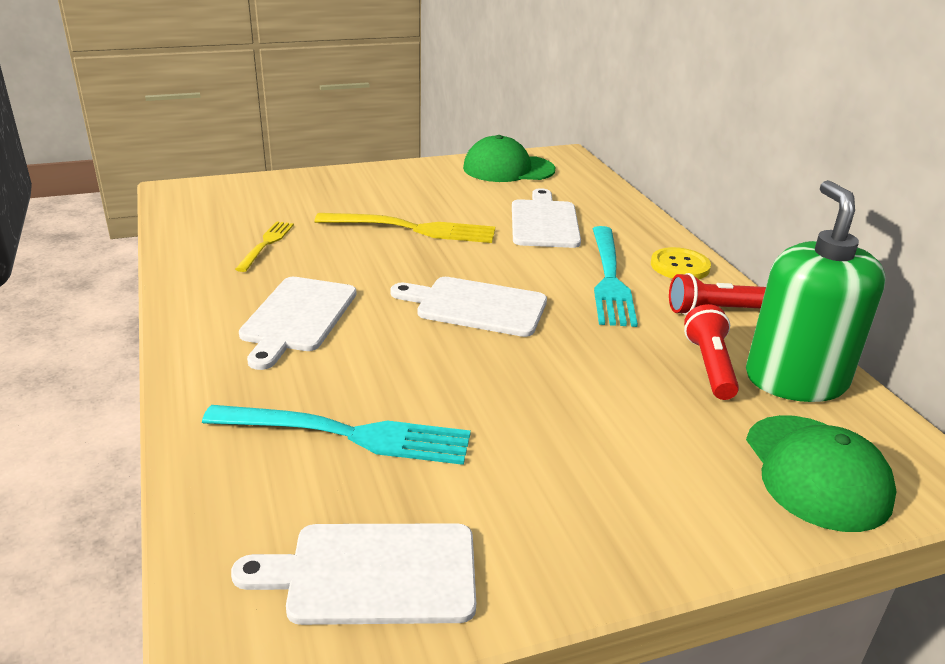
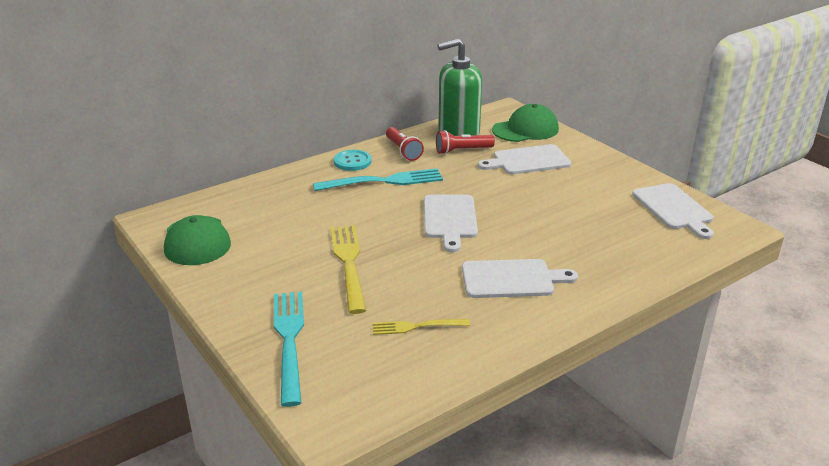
camera: 105 degrees left, 0 degrees up
(347, 434) = (603, 233): turquoise fork -> turquoise fork (289, 341)
(544, 222) = (307, 211): white cutting board -> white cutting board (528, 161)
(680, 266) = (352, 161): yellow button -> turquoise button

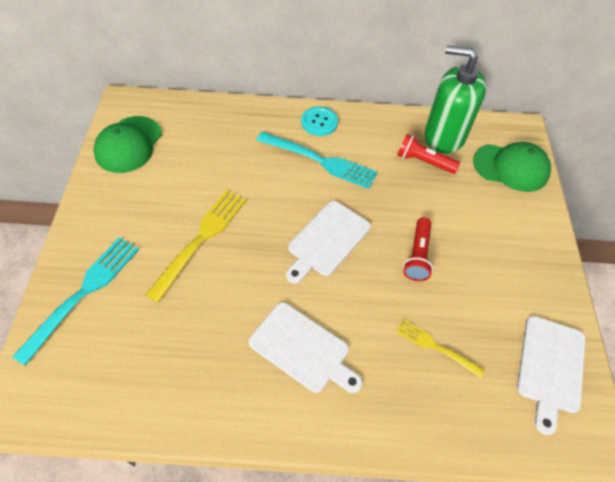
camera: 35 degrees right, 25 degrees up
(403, 151) = (372, 132): red flashlight -> red flashlight (417, 255)
(416, 326) = (177, 347): yellow fork -> yellow fork (436, 347)
(528, 161) = (470, 210): white cutting board -> none

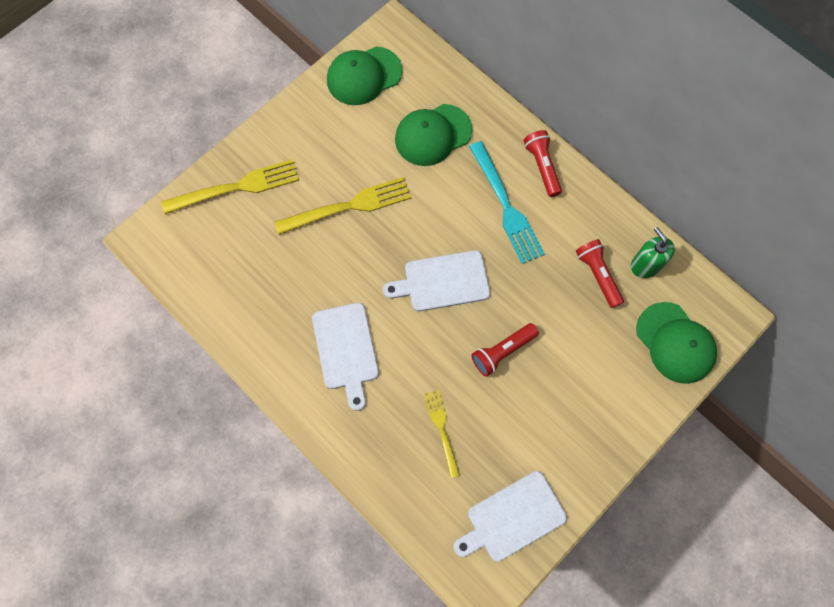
camera: 45 degrees right, 15 degrees up
(83, 293) = (236, 187): turquoise fork -> yellow fork
(221, 150) = (433, 135): none -> green cap
(319, 122) = (542, 167): turquoise button -> red flashlight
(444, 136) = (645, 265): green soap dispenser -> green soap dispenser, size x0.55

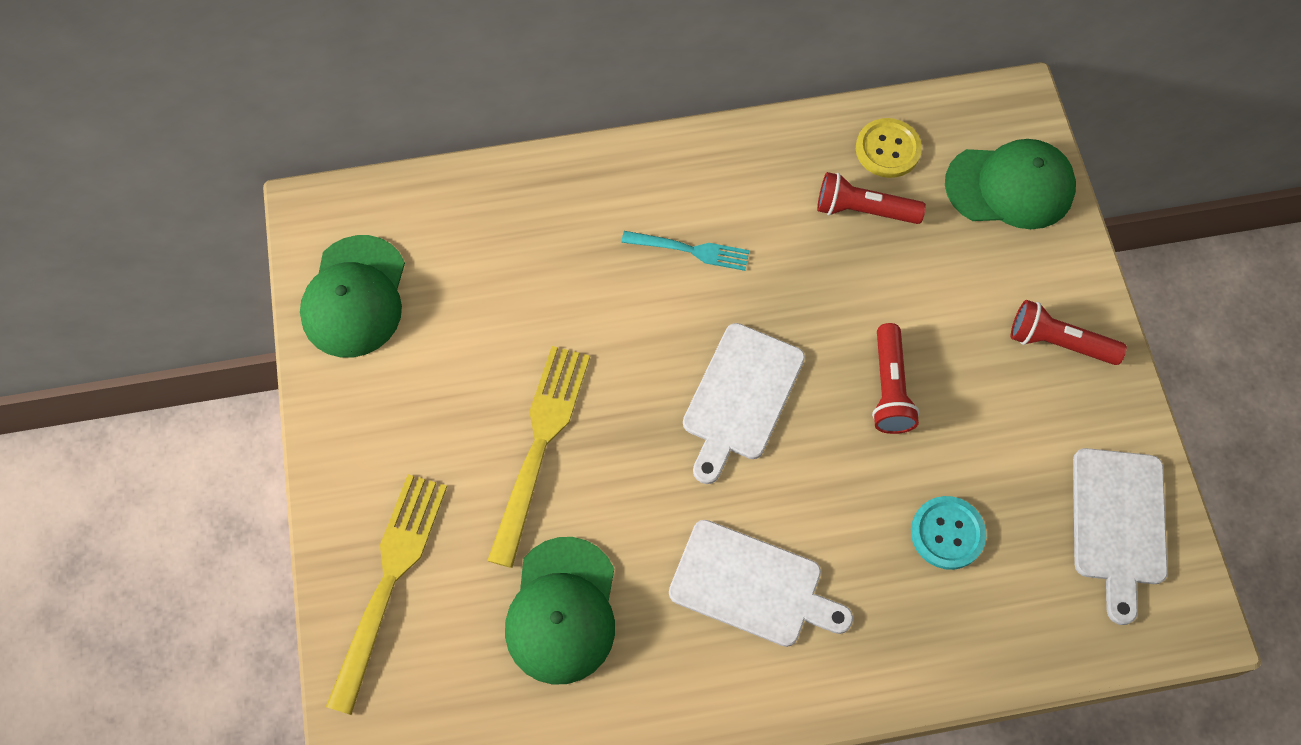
camera: 55 degrees left, 5 degrees down
(433, 135) = (518, 269): green cap -> green cap (562, 610)
(441, 430) = (947, 533): yellow fork -> turquoise button
(506, 206) = (690, 250): turquoise fork -> turquoise fork, size x0.58
(542, 167) = (668, 172): red flashlight -> red flashlight (1058, 342)
(645, 265) = (888, 149): green soap dispenser -> yellow button

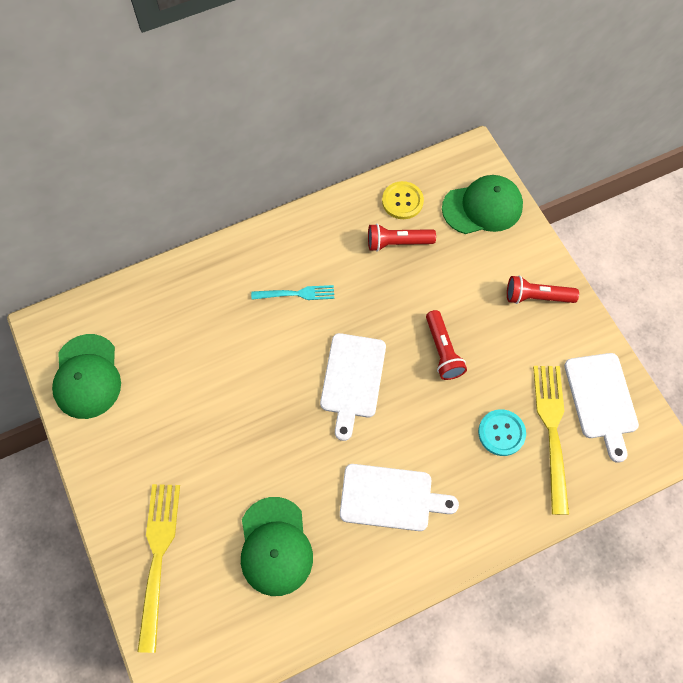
camera: 15 degrees left, 0 degrees up
(540, 445) = (233, 443): yellow fork -> yellow fork (552, 431)

